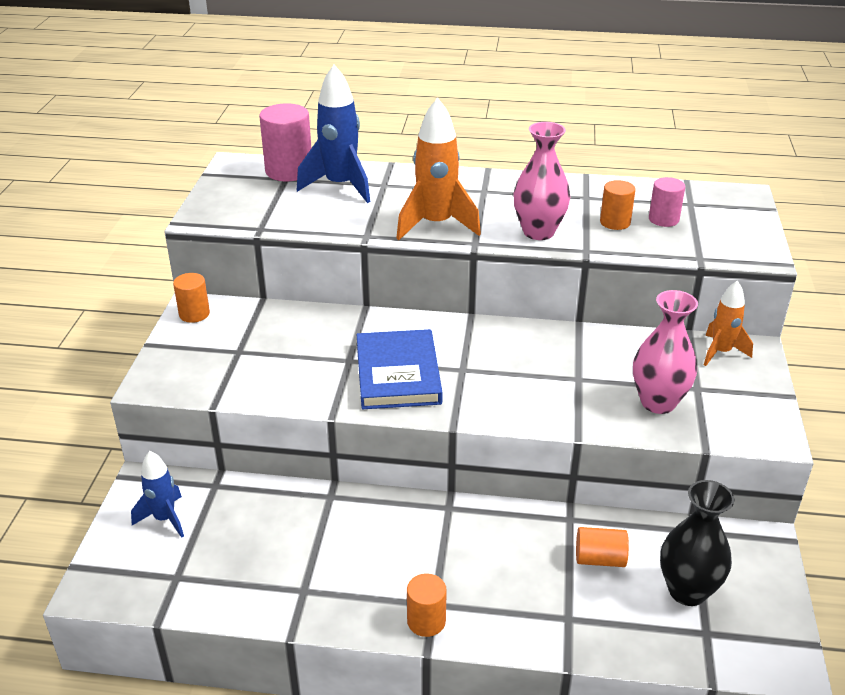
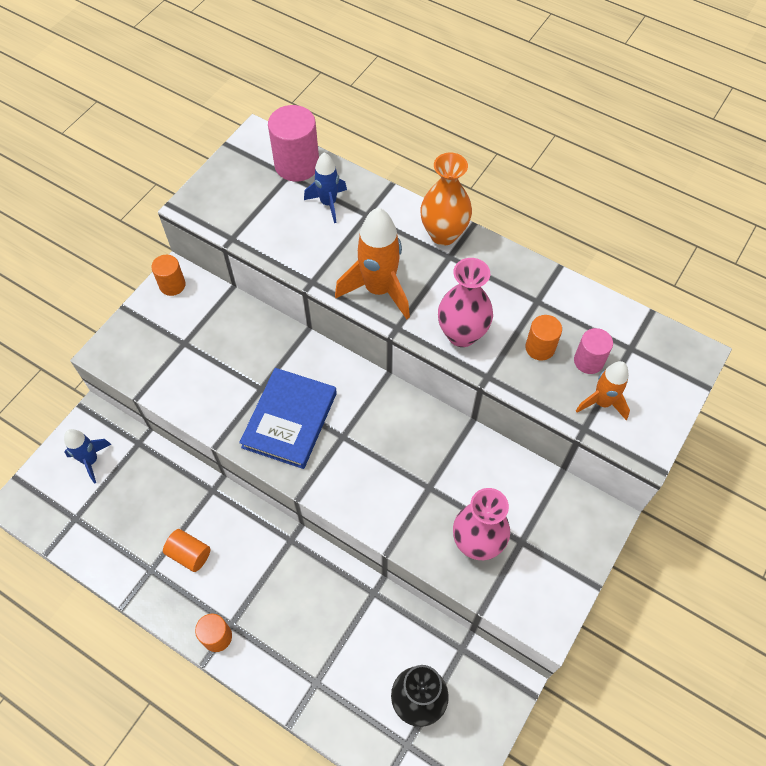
camera: 25 degrees right, 25 degrees up
(340, 186) = (328, 203): blue rocket -> blue rocket, size x0.61
(466, 180) = (443, 234): none -> orange vase
(599, 559) = (372, 641): orange cylinder -> orange cylinder (189, 554)
(721, 352) = (572, 509): orange rocket -> orange rocket (602, 402)

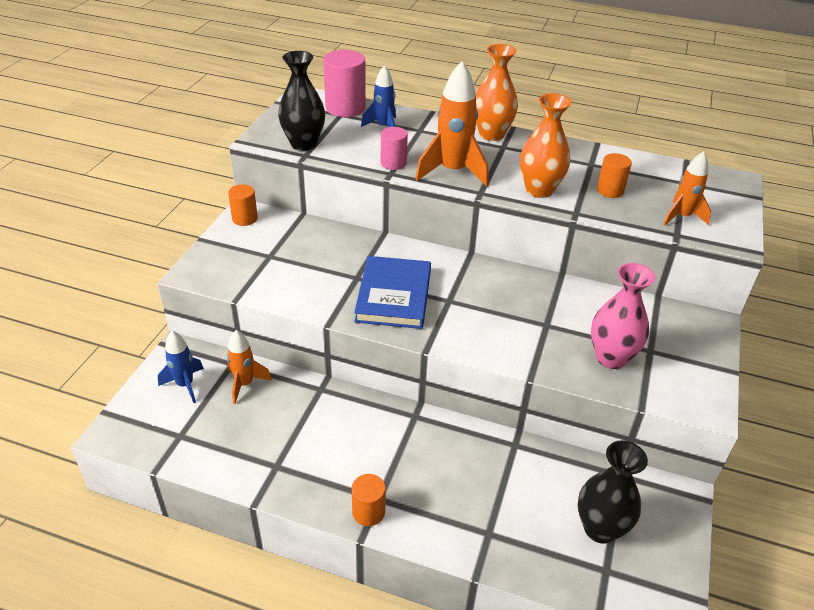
camera: 15 degrees left, 20 degrees down
(144, 470) = (245, 384): none -> orange rocket
(189, 554) = (314, 445): orange cylinder -> none
(235, 220) = (303, 144): none -> black vase
(462, 334) = (539, 190): pink vase -> orange vase
(588, 361) = (655, 193): pink cylinder -> pink cylinder (393, 163)

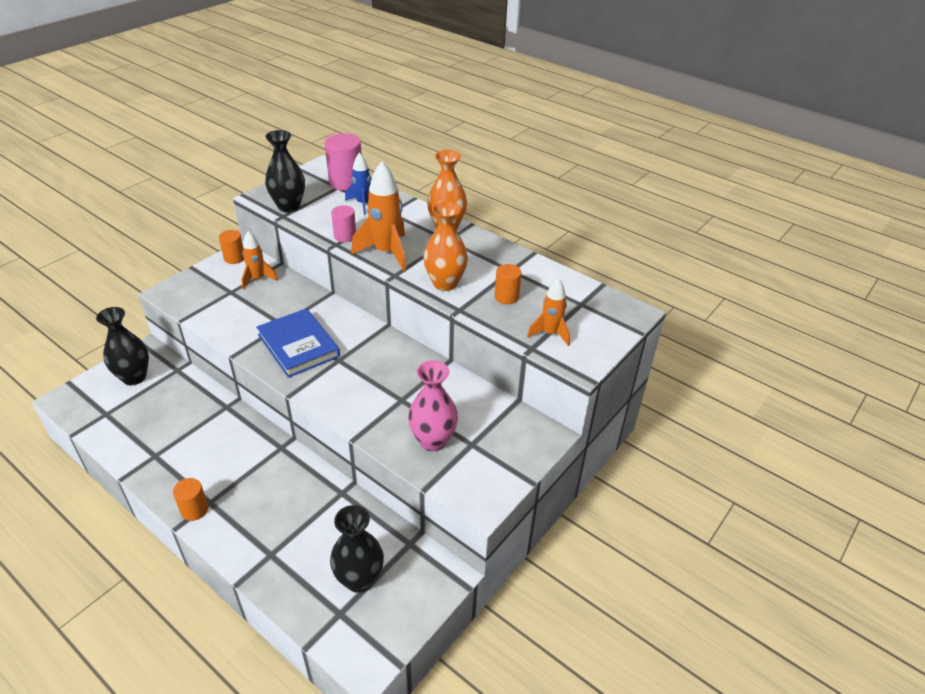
camera: 20 degrees right, 0 degrees up
(185, 385) = (134, 377): blue rocket -> black vase
(245, 384) = (175, 388): orange rocket -> orange rocket (257, 279)
(394, 296) = (298, 345): blue book -> blue book turned 60 degrees counterclockwise

